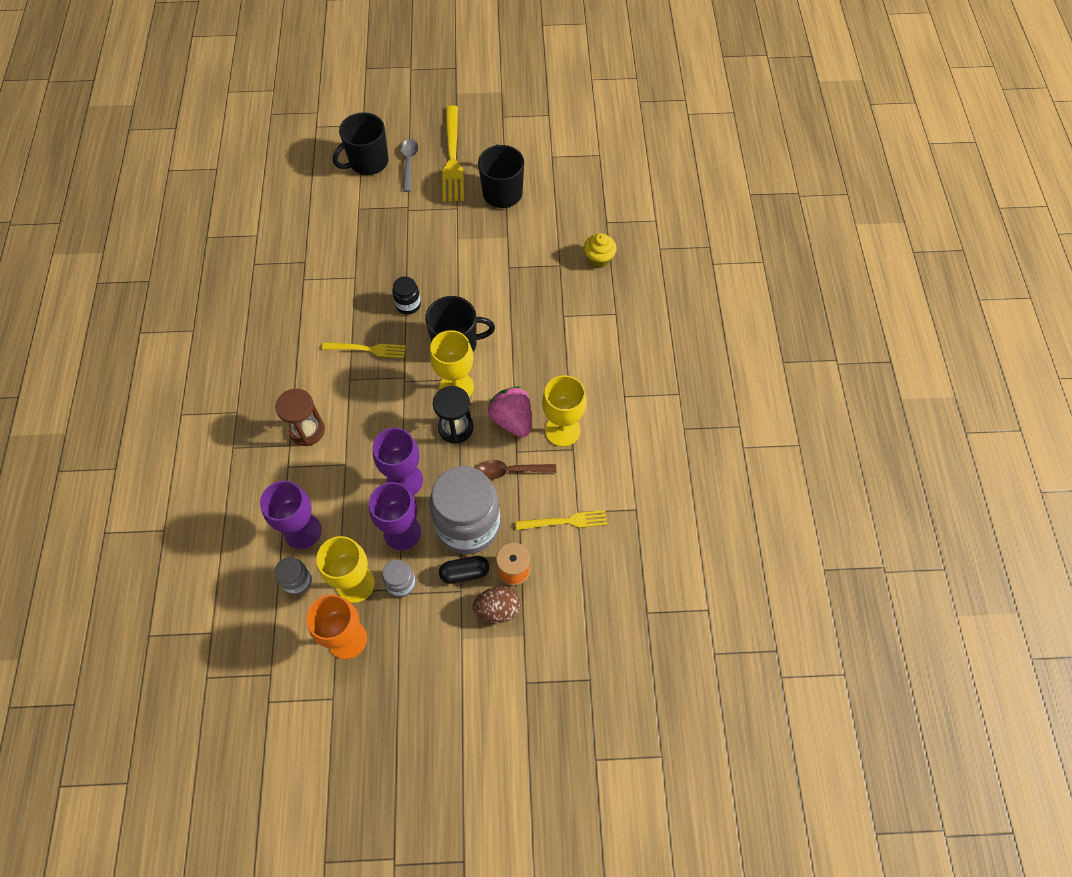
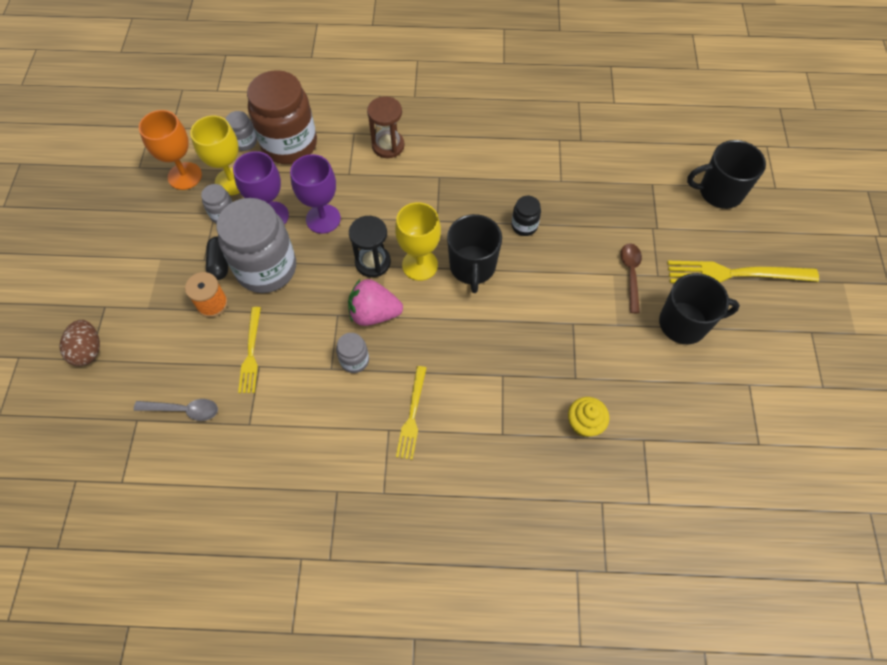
camera: 95 degrees right, 0 degrees up
(302, 531) = (289, 144): purple goblet -> brown jar
(367, 349) = (472, 191): yellow fork -> yellow fork (412, 415)
(368, 162) = (719, 192): black mug -> black mug turned 60 degrees counterclockwise
(409, 163) = (722, 230): grey spoon -> grey spoon (184, 410)
(498, 609) = (178, 288): brown egg -> brown egg (88, 350)
(510, 471) = (316, 308): brown spoon -> brown spoon (631, 274)
(512, 420) = (374, 313): pink strawberry -> pink strawberry turned 150 degrees counterclockwise
(562, 430) = (354, 360): yellow goblet -> grey jar

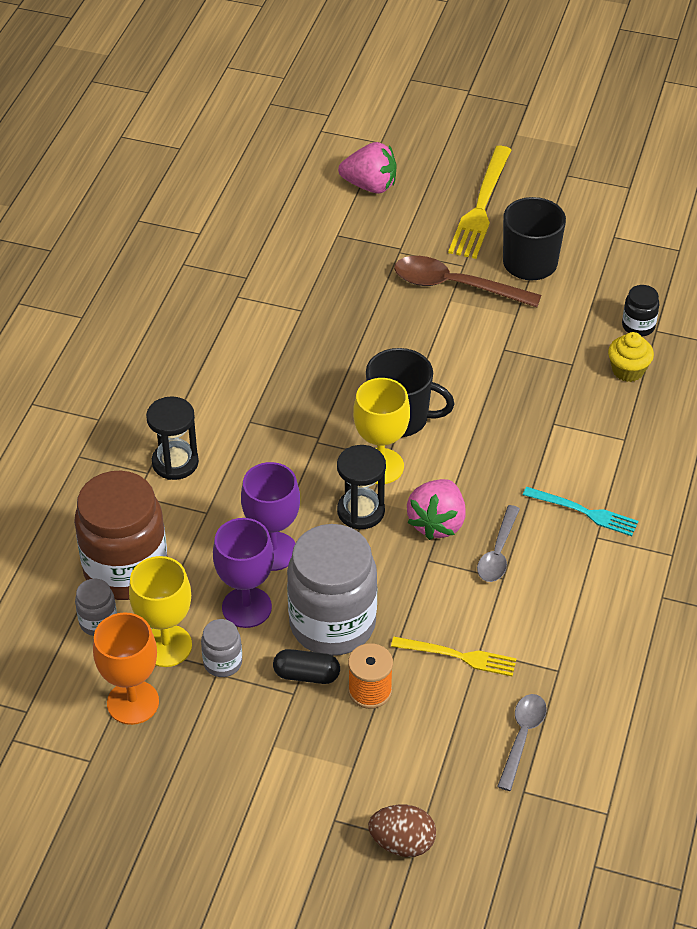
camera: 75 degrees left, 15 degrees down
(354, 360) = (498, 553): grey jar -> grey spoon
(388, 146) = (175, 462): brown hourglass -> black hourglass
(412, 415) = (584, 512): yellow fork -> turquoise fork
(524, 226) = (356, 358): black jar -> black jar (638, 326)
(631, 274) = (454, 286): brown spoon -> brown spoon, size x1.62
(719, 192) = (370, 186): black mug -> pink strawberry

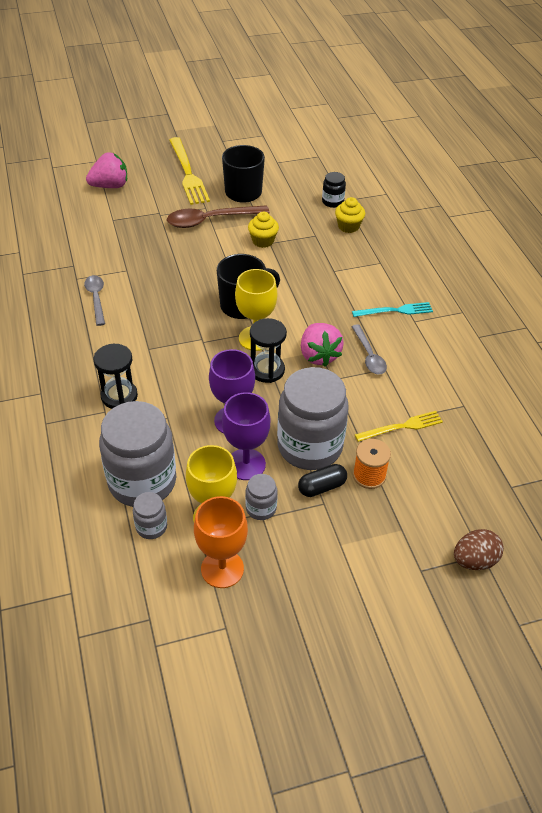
camera: 35 degrees left, 0 degrees up
(126, 570) = (142, 482): brown jar -> grey jar
(497, 342) = (263, 241): none -> yellow cupcake
(522, 737) = (480, 454): grey spoon -> grey spoon (96, 298)

